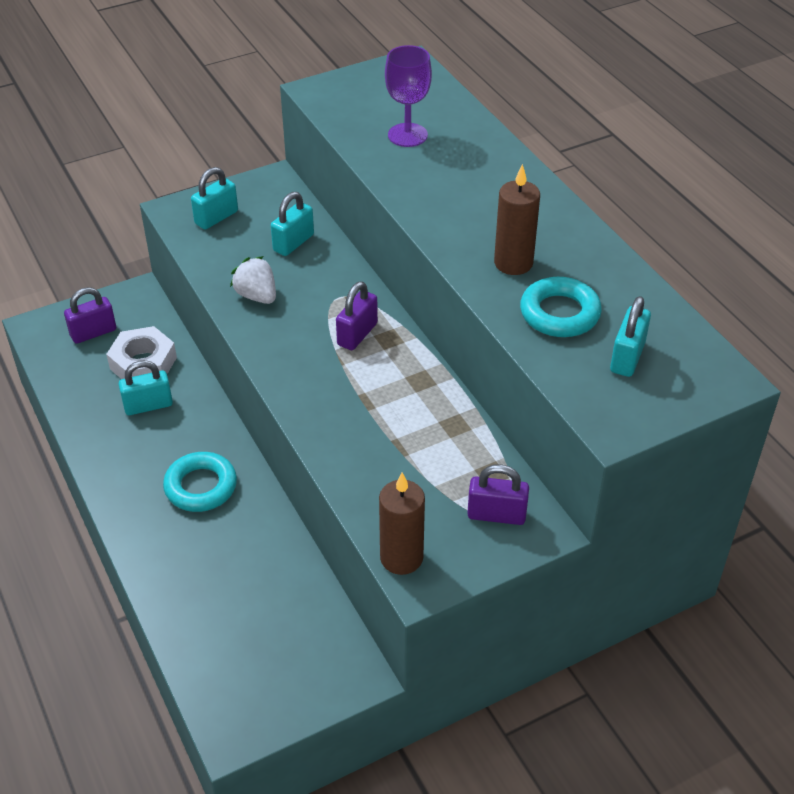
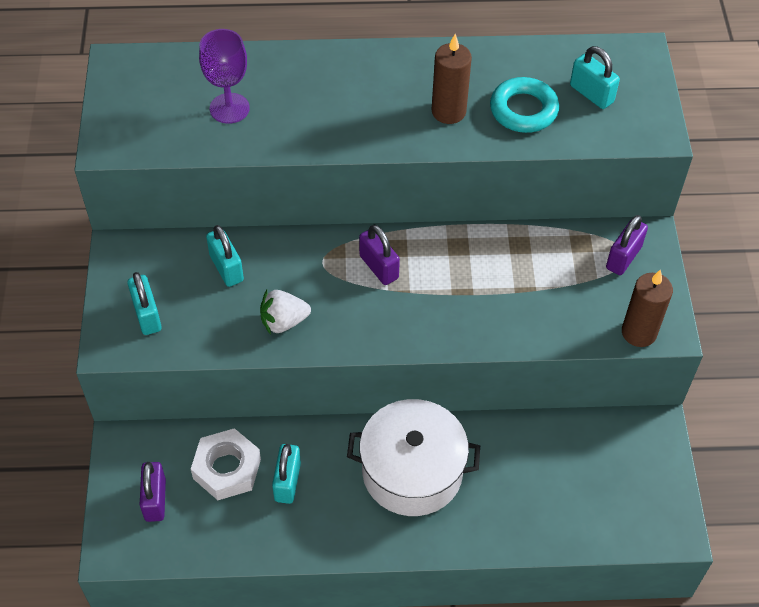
camera: 65 degrees left, 10 degrees up
(201, 486) = (412, 471): turquoise ring -> white pot

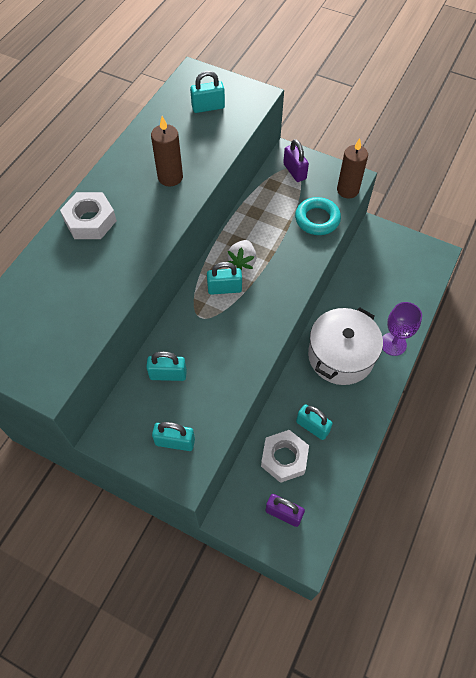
camera: 60 degrees left, 5 degrees up
(229, 108) = (73, 293): purple goblet -> purple goblet (393, 344)
(283, 321) = (233, 360): white strawberry -> white strawberry (242, 261)
(333, 73) = (90, 221): none -> white nut
(379, 267) = (224, 288): purple padlock -> turquoise padlock
(523, 110) = (196, 142): turquoise ring -> turquoise ring (317, 219)

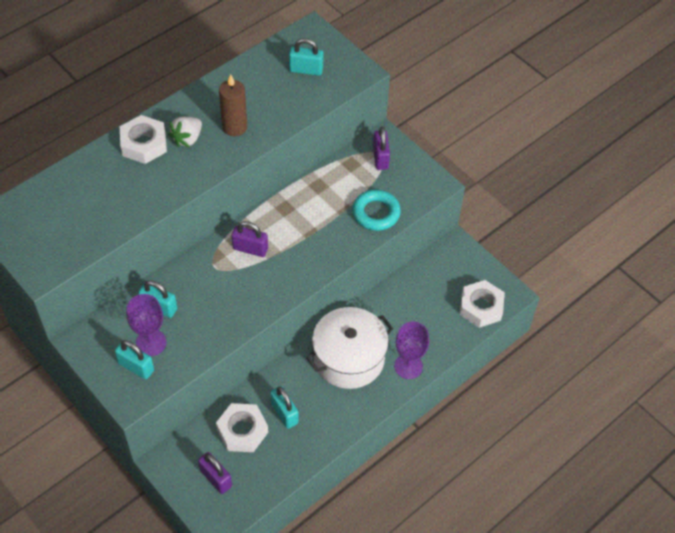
camera: 20 degrees right, 5 degrees down
(177, 412) = (151, 343): none -> purple goblet
(224, 288) = (250, 249): turquoise padlock -> purple padlock
(242, 261) = (280, 229): white strawberry -> white strawberry (187, 139)
(347, 190) = (423, 194): brown candle -> none
(422, 272) = (481, 307): none -> white nut

